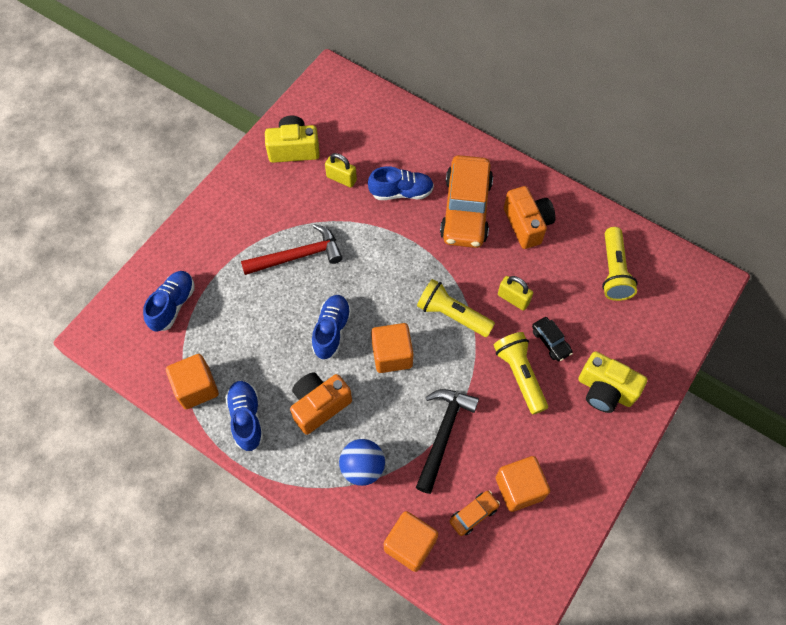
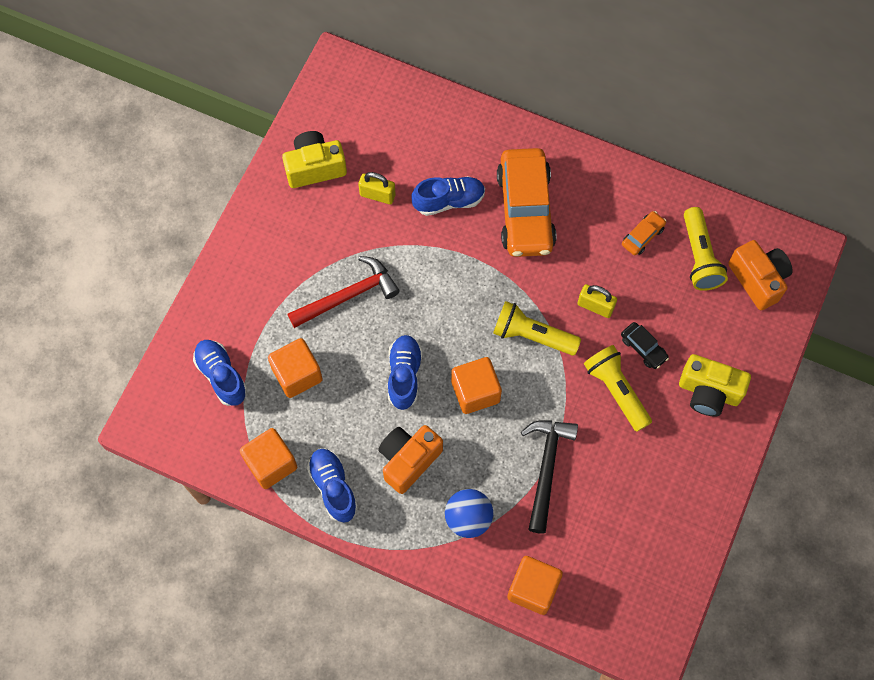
camera: 10 degrees left, 5 degrees up
(173, 305) = (221, 376): blue shoe -> blue shoe turned 45 degrees counterclockwise
(473, 514) = (593, 546): orange car -> orange car (642, 236)
(519, 488) = (635, 511): orange cube -> orange cube (297, 374)
(527, 224) = (596, 217): orange camera -> orange camera (758, 279)

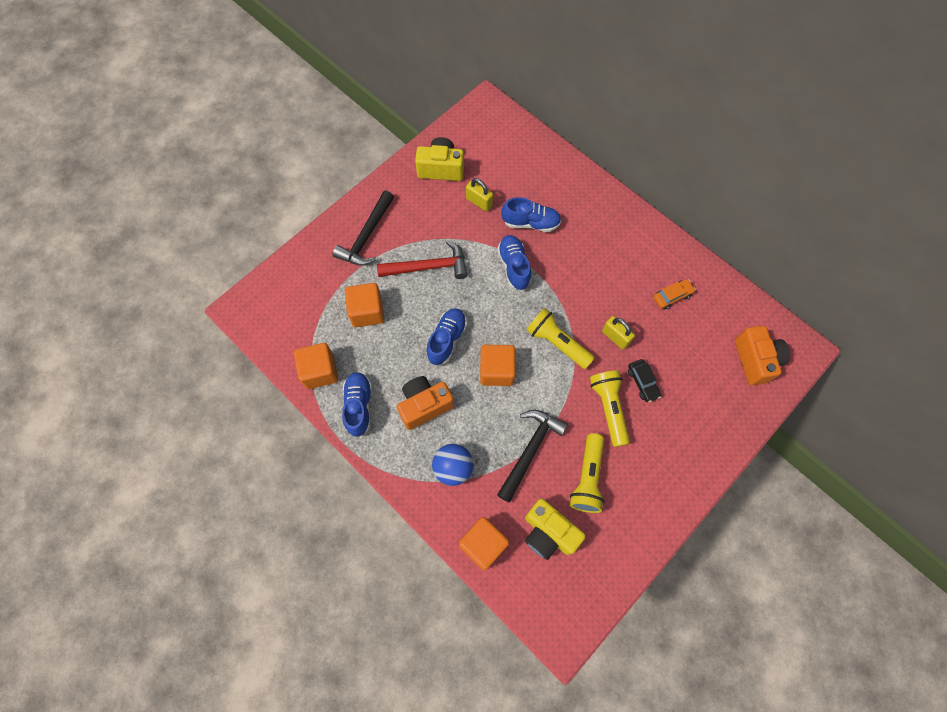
camera: 20 degrees right, 0 degrees up
(221, 376) = (312, 294): blue shoe -> blue shoe (514, 266)
(258, 283) = (367, 236): none -> black hammer
(525, 210) = (586, 248): orange car -> none
(699, 257) = (712, 327): yellow flashlight -> yellow flashlight (587, 478)
(708, 392) = (684, 436): yellow camera -> yellow camera (548, 532)

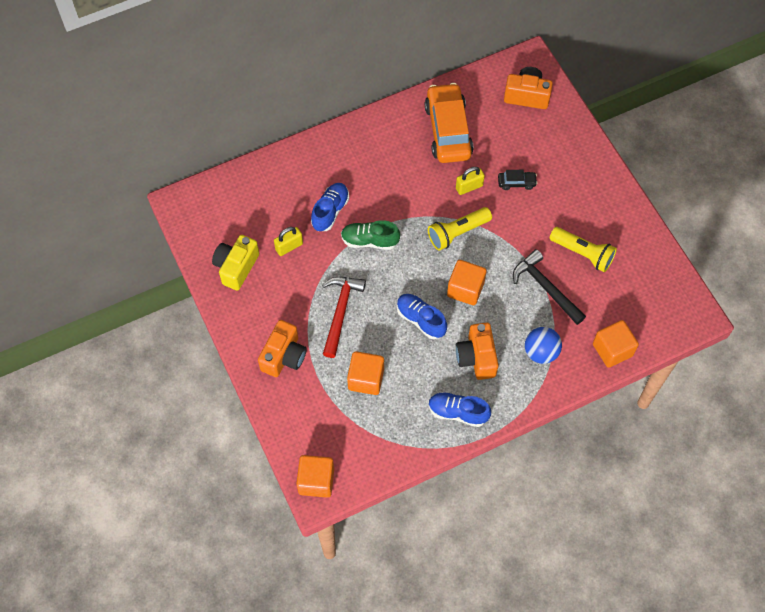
camera: 70 degrees left, 5 degrees down
(320, 371) = (411, 437): orange cube -> orange cube (316, 481)
(367, 236) = (284, 356): black hammer -> orange camera
(514, 266) = (369, 241): blue shoe -> green shoe
(548, 532) = (618, 298): yellow camera -> none
(609, 408) = (530, 216): yellow flashlight -> none
(672, 296) = (448, 130): orange car -> orange car, size x2.32

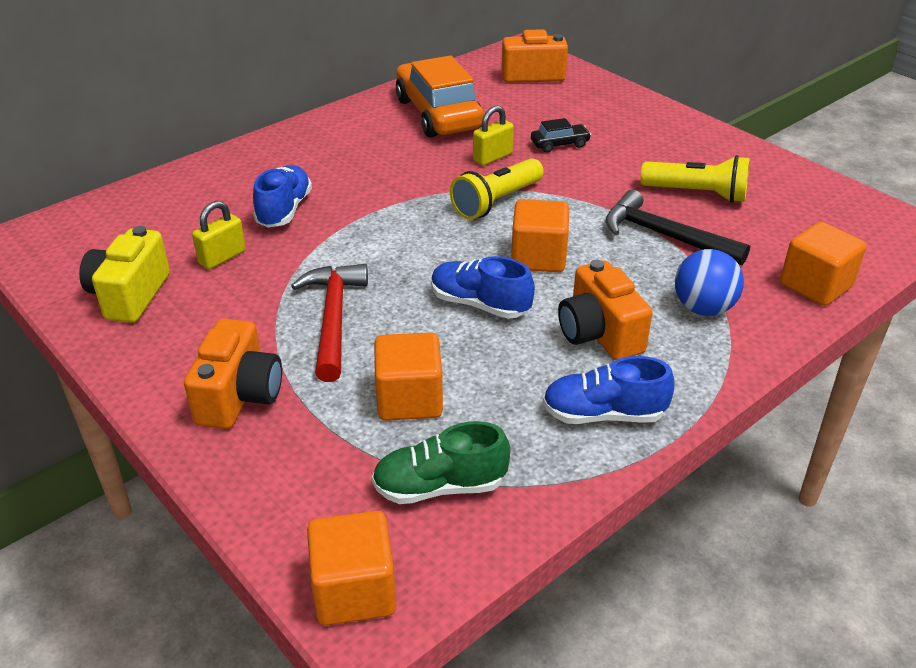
camera: 15 degrees left, 25 degrees down
(369, 241) = (359, 230): green shoe -> green shoe (440, 486)

